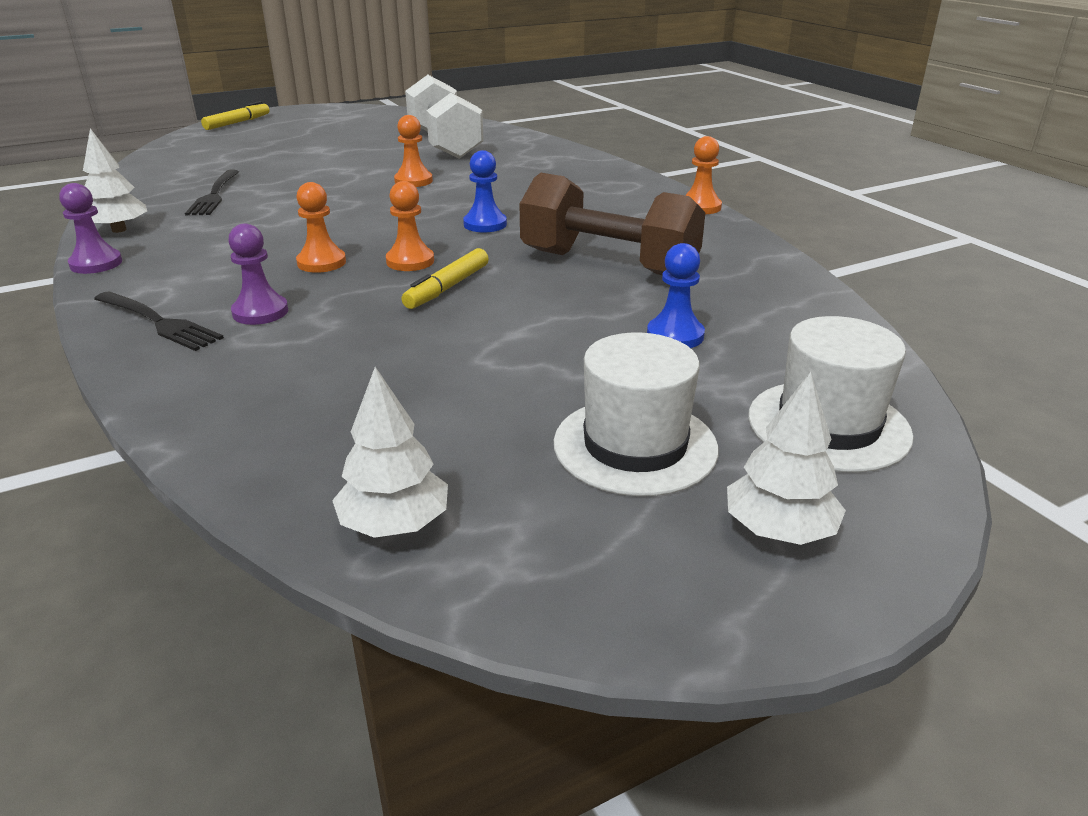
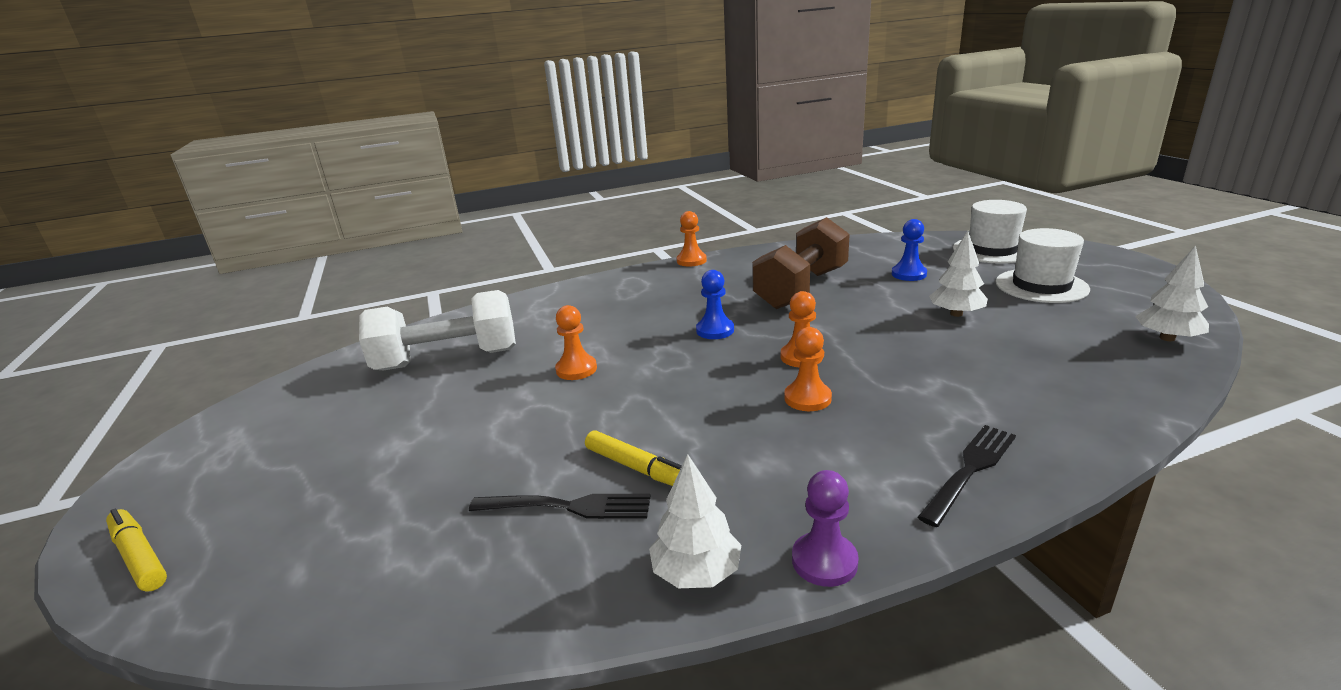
camera: 80 degrees left, 5 degrees down
(260, 312) = (926, 416): purple pawn -> none
(447, 288) = (854, 339): yellow marker -> yellow marker (638, 468)
(779, 530) = (1088, 263): white tree -> white tree (956, 314)

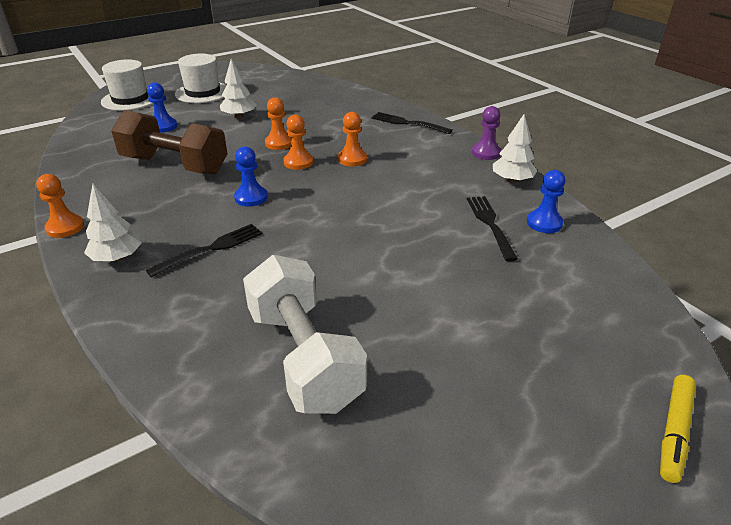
camera: 105 degrees left, 10 degrees up
(537, 574) = (544, 223): none -> blue pawn
(576, 369) = (321, 257): orange pawn -> orange pawn (279, 143)
(625, 316) = (211, 249): none -> black fork
(638, 468) = (444, 206): yellow marker -> none
(1167, 338) = (278, 76): white tree -> white tree (117, 258)

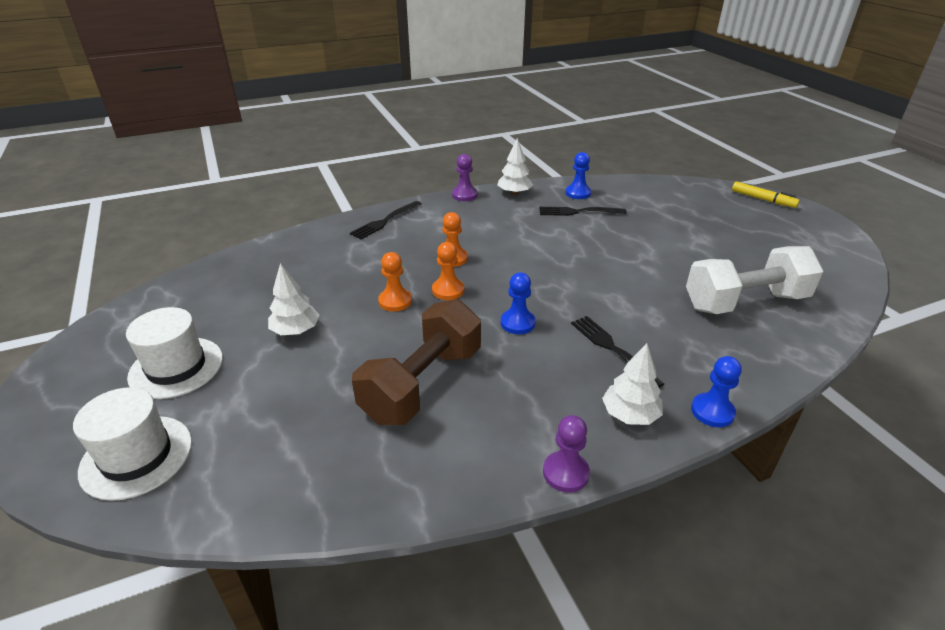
camera: 80 degrees left, 0 degrees up
(65, 227) = (565, 473): orange pawn -> purple pawn
(163, 126) = (288, 403): blue pawn -> blue pawn (712, 411)

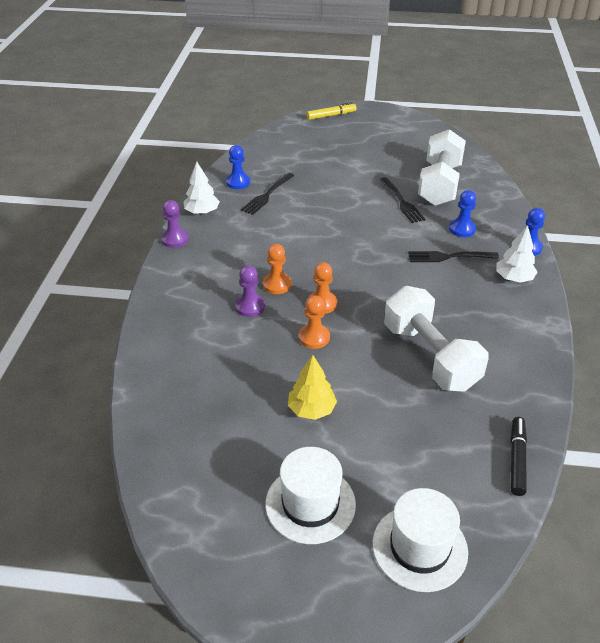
camera: 60 degrees left, 5 degrees up
(292, 504) = (517, 459): none -> black marker
(296, 331) = (311, 409): white tree -> yellow tree
(385, 221) = (173, 302): black fork -> black fork (402, 202)
(422, 384) = (430, 356): brown dumbbell -> white dumbbell
(517, 323) = (391, 285): blue pawn -> blue pawn (462, 229)
(565, 473) = (548, 324): purple pawn -> purple pawn (250, 307)

